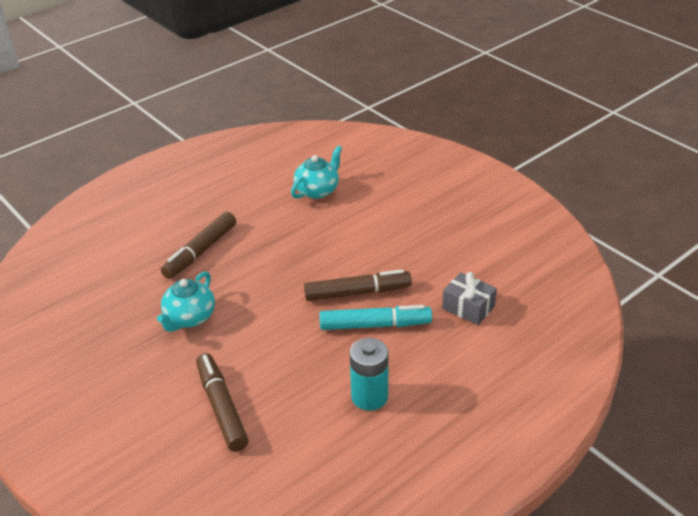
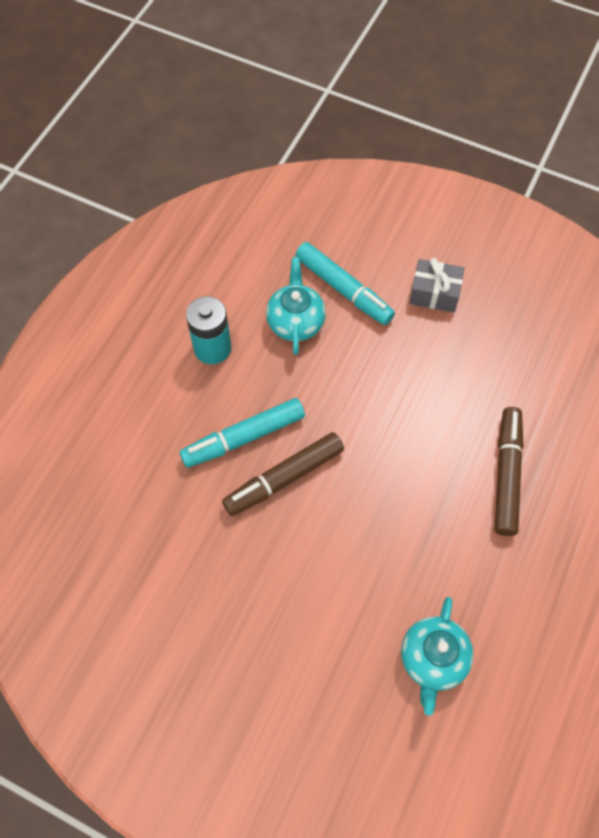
camera: 155 degrees right, 25 degrees up
(189, 318) = (445, 374): turquoise teapot -> turquoise teapot (295, 321)
(222, 407) = (343, 289): brown marker -> turquoise marker
(468, 307) = (147, 502): grey gift -> grey gift (434, 293)

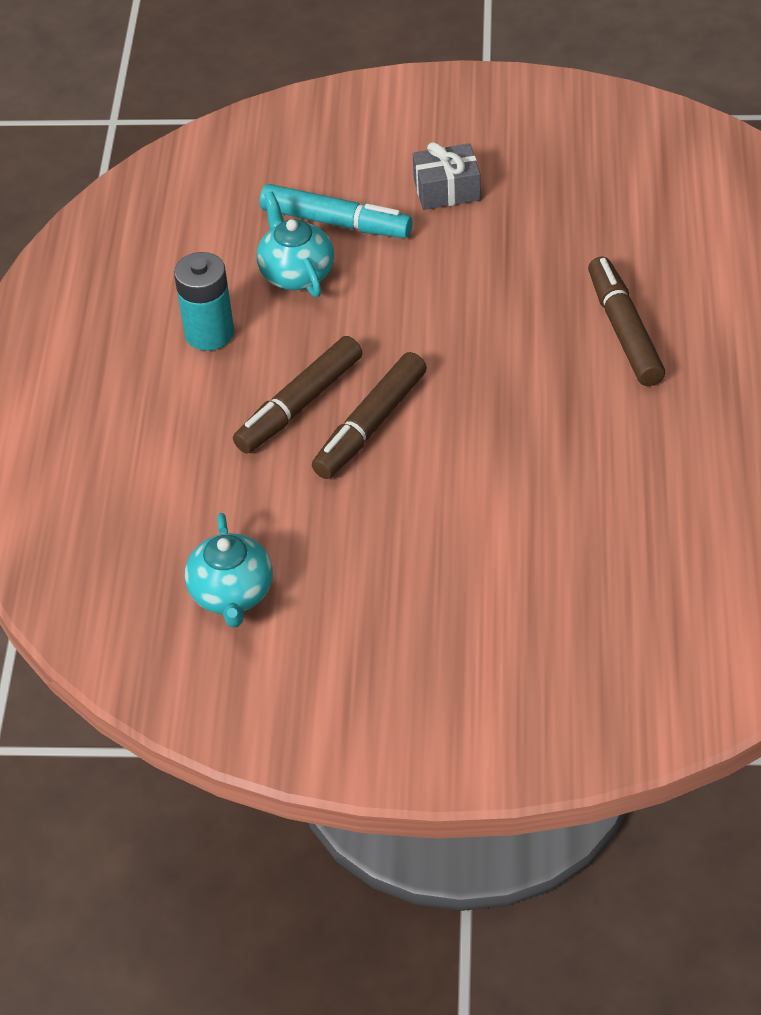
camera: 20 degrees left, 15 degrees down
(243, 437) = (299, 404): turquoise marker -> brown marker
(433, 659) = (634, 524): turquoise teapot -> turquoise teapot (232, 594)

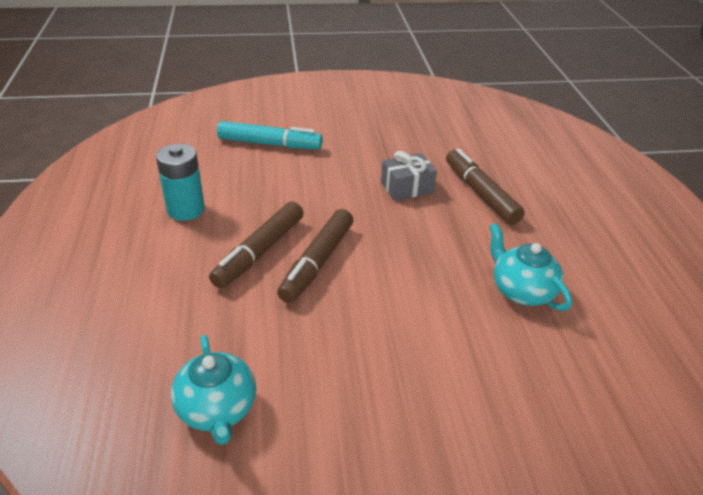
camera: 15 degrees left, 10 degrees down
(296, 273) = (246, 172): turquoise teapot -> turquoise teapot (521, 290)
(447, 190) = (339, 126): grey gift -> grey gift (407, 187)

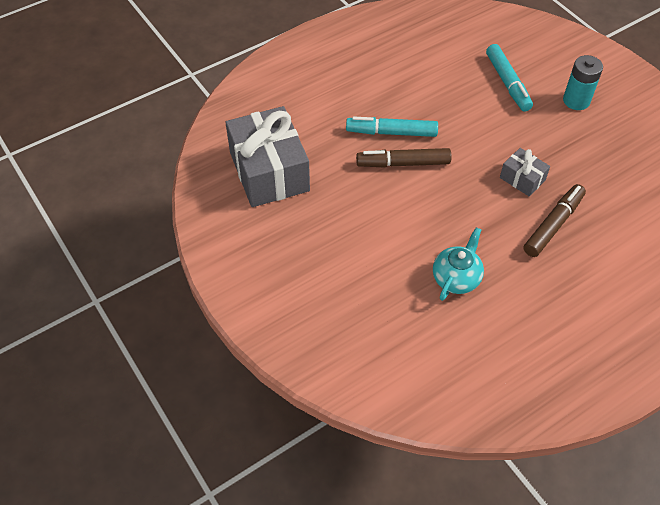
camera: 65 degrees right, 15 degrees up
(186, 210) = (402, 80): turquoise battery -> turquoise battery (576, 101)
(217, 410) = (269, 171): turquoise teapot -> grey gift
(259, 252) = (391, 132): brown marker -> turquoise marker

